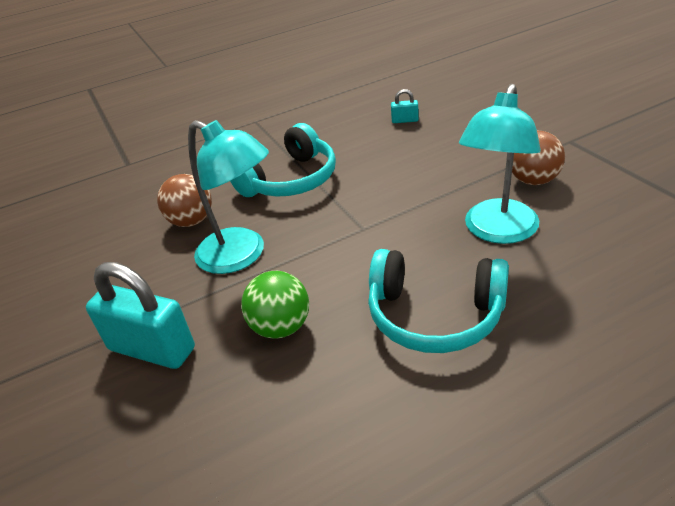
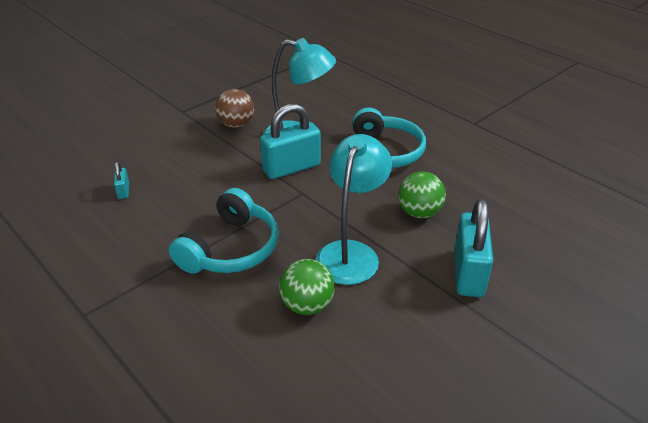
camera: 110 degrees left, 0 degrees up
(191, 221) = (307, 305): brown ball -> green ball
(291, 180) = (231, 249): turquoise headphones -> turquoise headphones turned 90 degrees clockwise
(419, 222) = (291, 168): none -> turquoise padlock

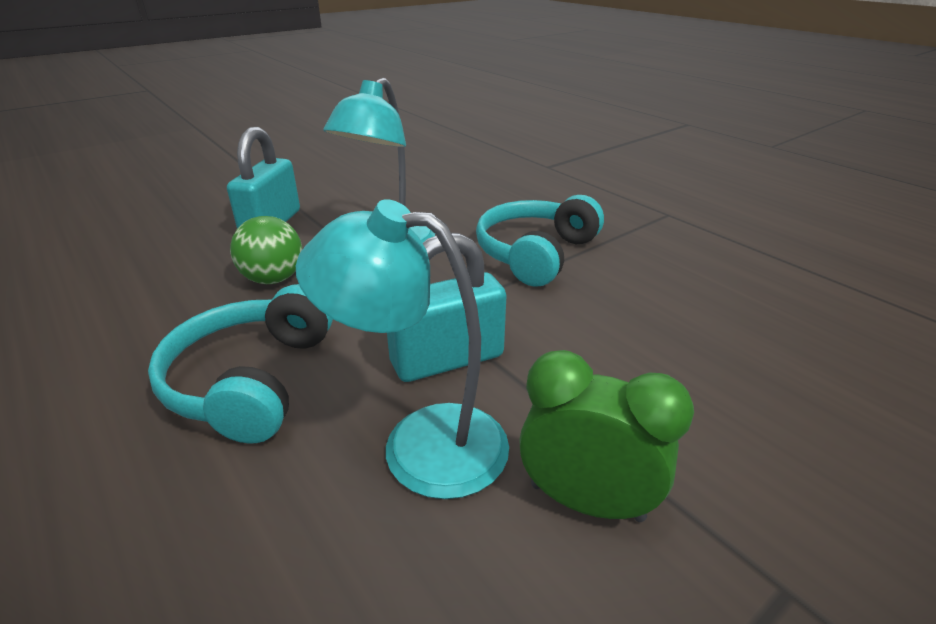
camera: 175 degrees left, 5 degrees down
(123, 191) = (740, 332): turquoise padlock -> none
(236, 125) = (586, 501): brown ball -> green clock
(307, 305) = (450, 211): green ball -> none

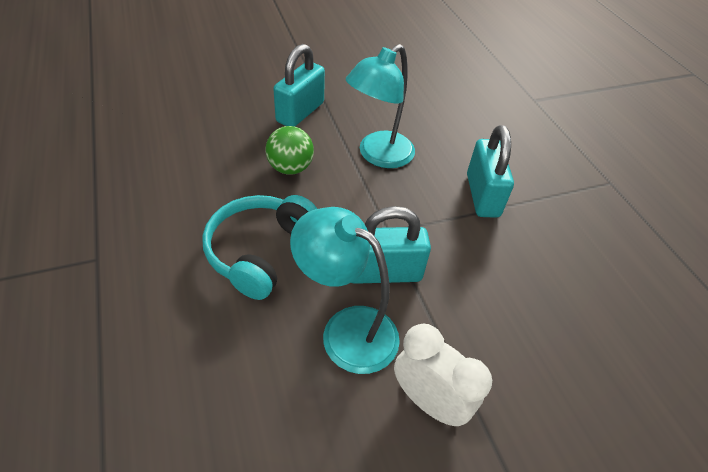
camera: 15 degrees right, 15 degrees up
(535, 253) = (482, 195): turquoise headphones -> turquoise padlock
(586, 501) = (429, 401): green clock -> white clock

